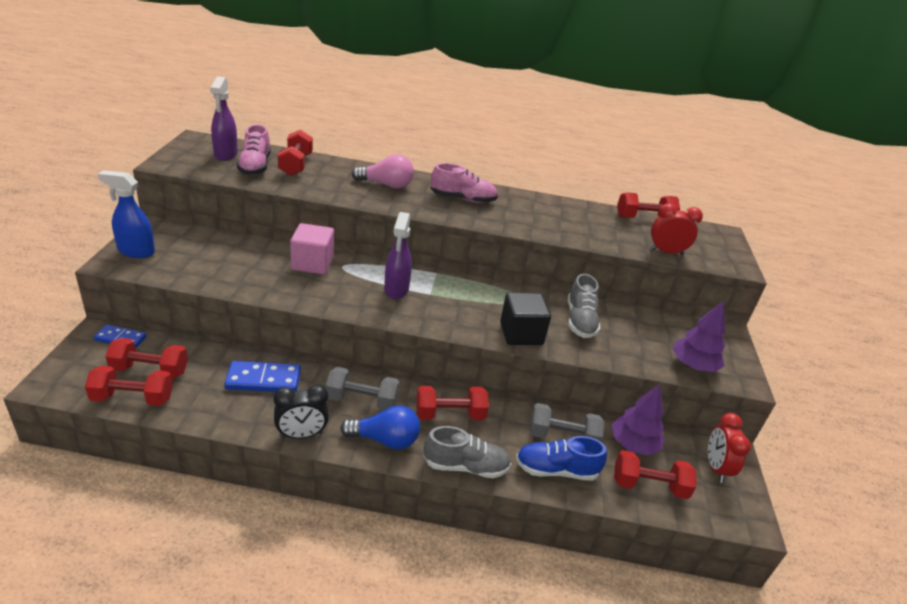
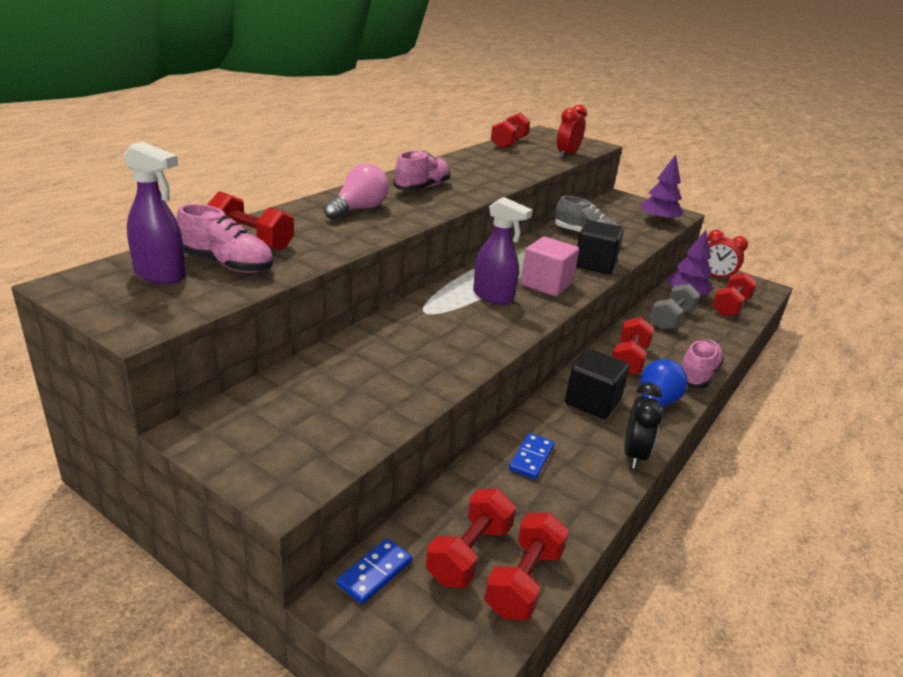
camera: 60 degrees left, 5 degrees down
(136, 251) = (265, 459): blue spray bottle -> none
(263, 380) = (531, 458): blue domino -> blue domino, size x0.65
(312, 263) = (407, 328): pink cube -> pink cube (546, 284)
(362, 400) = (592, 402): grey dumbbell -> black cube
(465, 466) = (697, 374): grey shoe -> pink shoe
(556, 470) = (708, 336): blue shoe -> none

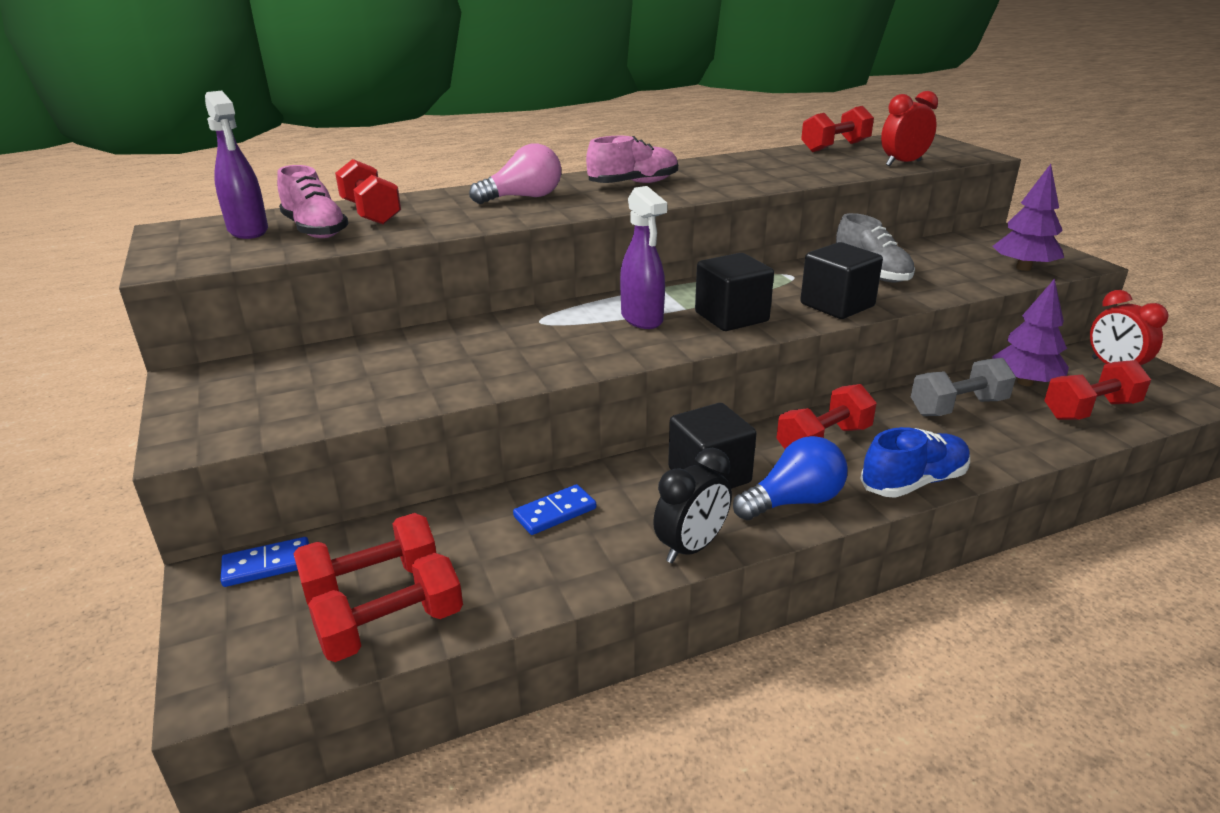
camera: 35 degrees right, 0 degrees up
(546, 284) = (731, 317): pink cube -> black cube
(697, 374) = (913, 482): pink shoe -> blue shoe

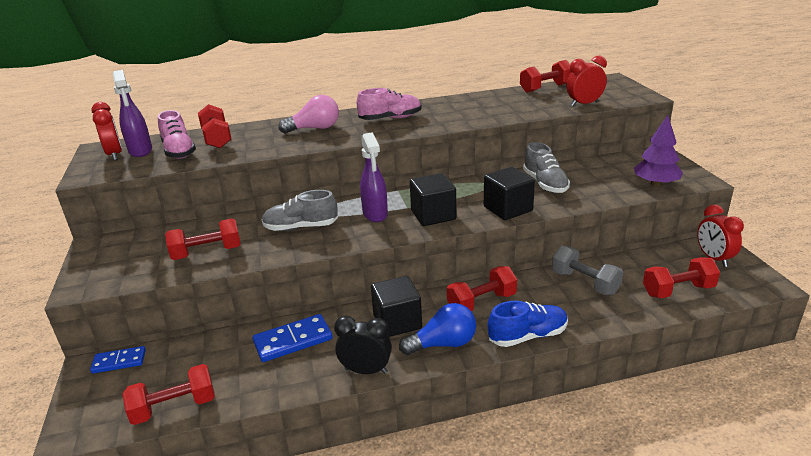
camera: 10 degrees right, 0 degrees up
(205, 237) = (115, 155): none -> red clock
(371, 581) = (173, 377): red dumbbell -> red dumbbell (207, 253)
(533, 340) = (301, 227): none -> grey shoe
(555, 513) = (293, 341): blue domino -> blue domino, size x1.54
(691, 548) = (366, 370): black clock -> black clock turned 135 degrees counterclockwise
(958, 407) = (585, 283): grey dumbbell -> grey dumbbell turned 60 degrees clockwise
(1025, 382) = (642, 266): purple tree -> none

